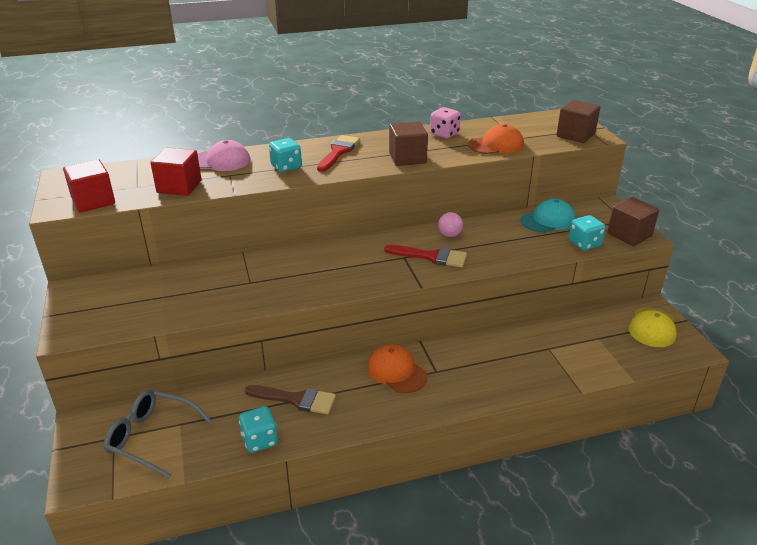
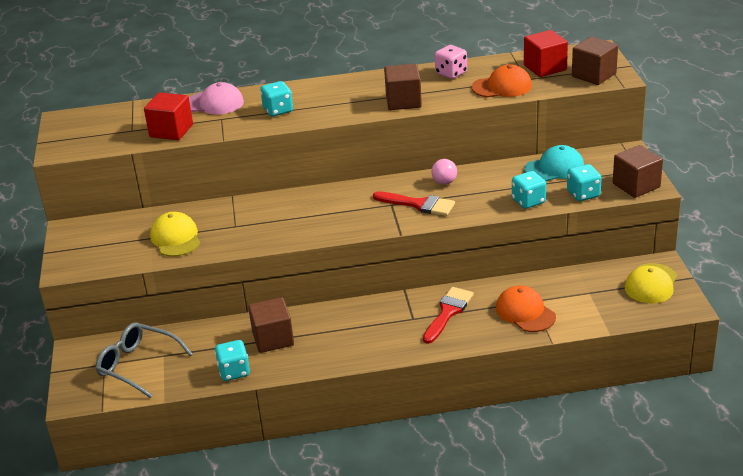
camera: 10 degrees right, 0 degrees up
(93, 201) = (90, 145): red cube -> red cube (545, 68)
(188, 296) = (175, 238): none -> yellow cap
(296, 399) = (273, 338): brown brush -> brown cube
(338, 152) = (334, 94): red brush -> red brush (448, 312)
(396, 371) = (373, 317): orange cap -> orange cap (525, 312)
(535, 251) = (528, 201): none -> turquoise dice

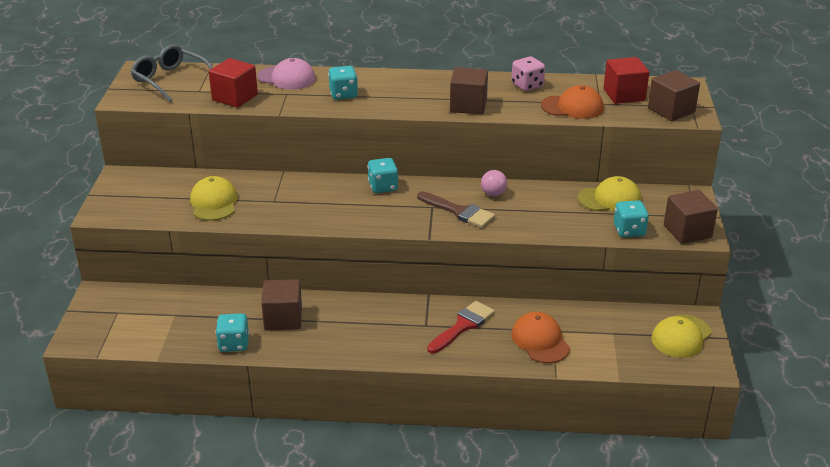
camera: 10 degrees right, 0 degrees up
(138, 365) = (147, 320): grey glasses -> grey glasses (170, 80)
(419, 204) = (459, 211): red brush -> brown brush
(528, 201) = (570, 228): turquoise dice -> turquoise dice (383, 187)
(554, 168) = (609, 199): turquoise cap -> yellow cap

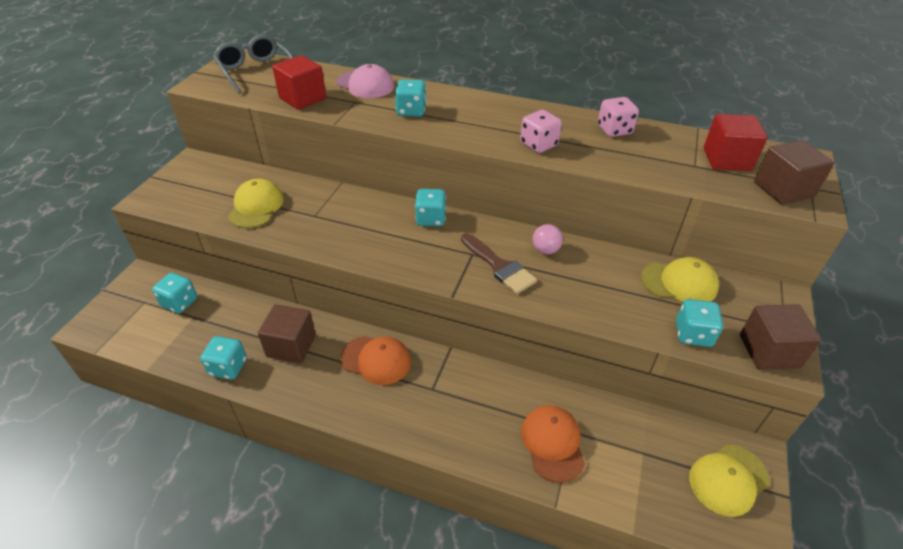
camera: 15 degrees right, 10 degrees up
(153, 307) = (180, 303): none -> turquoise dice
(463, 326) = (472, 399): red brush -> none
(468, 105) = (538, 145): brown cube -> pink dice
(572, 107) = (660, 165): orange cap -> orange cap (376, 360)

